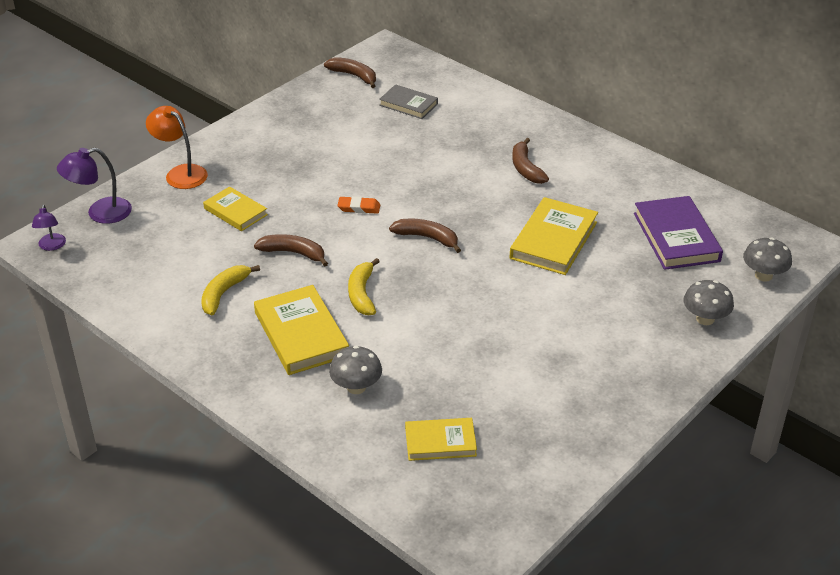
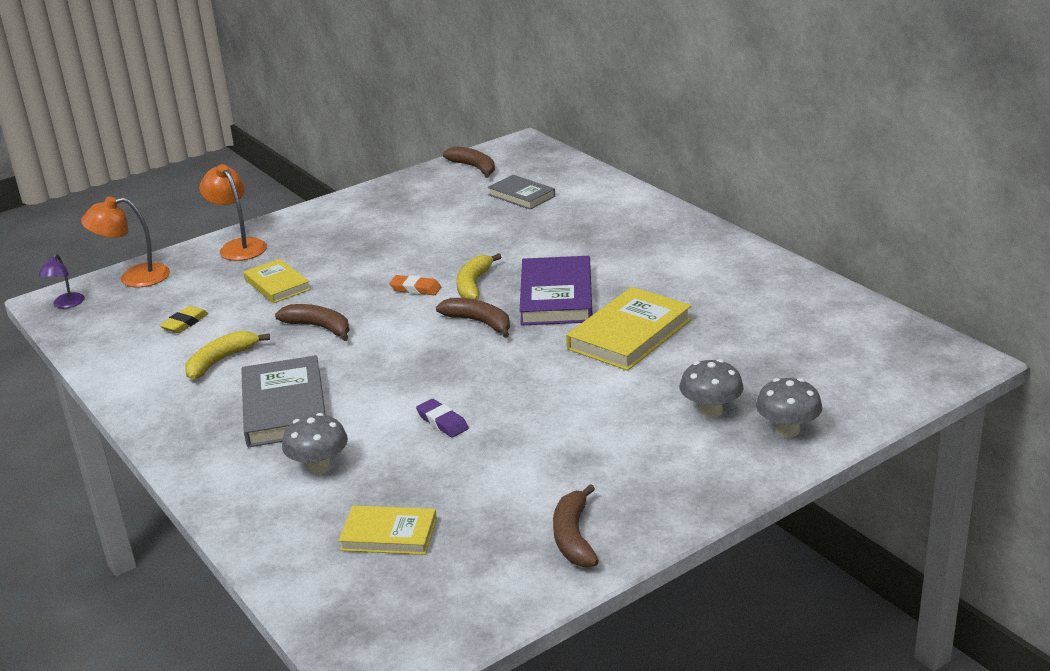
camera: 15 degrees right, 10 degrees down
(100, 213) = (134, 278): purple lamp -> orange lamp
(172, 257) = (185, 323): none -> yellow eraser
(301, 334) = (284, 407): yellow book -> grey book
(362, 294) = (375, 372): yellow banana -> yellow banana (474, 285)
(438, 336) = (442, 422): none -> purple eraser
(526, 168) = (629, 261): brown banana -> brown banana (574, 537)
(676, 237) = (786, 341): purple book -> purple book (556, 296)
(763, 275) = (885, 389): grey mushroom -> grey mushroom (711, 411)

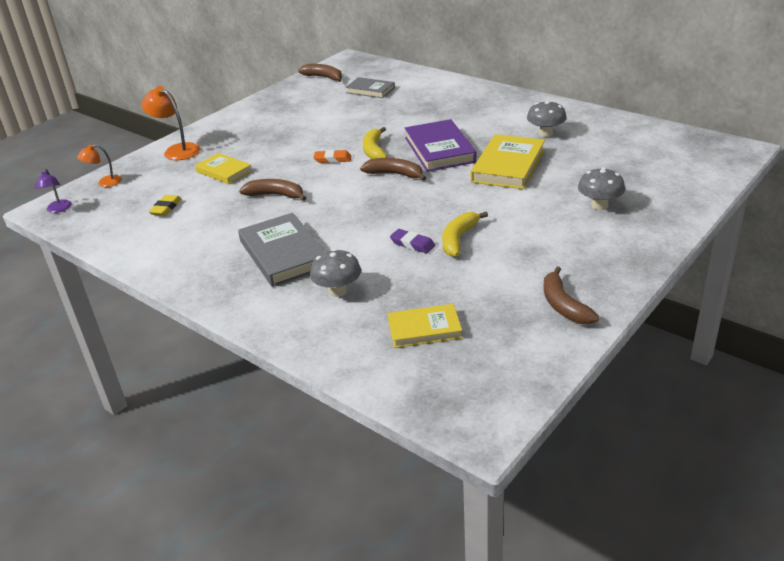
camera: 15 degrees left, 5 degrees up
(134, 278) = (104, 183): orange lamp -> orange lamp, size x0.61
(221, 361) = (212, 230): yellow banana -> yellow banana (458, 239)
(787, 430) = (660, 209): grey mushroom -> grey mushroom (545, 134)

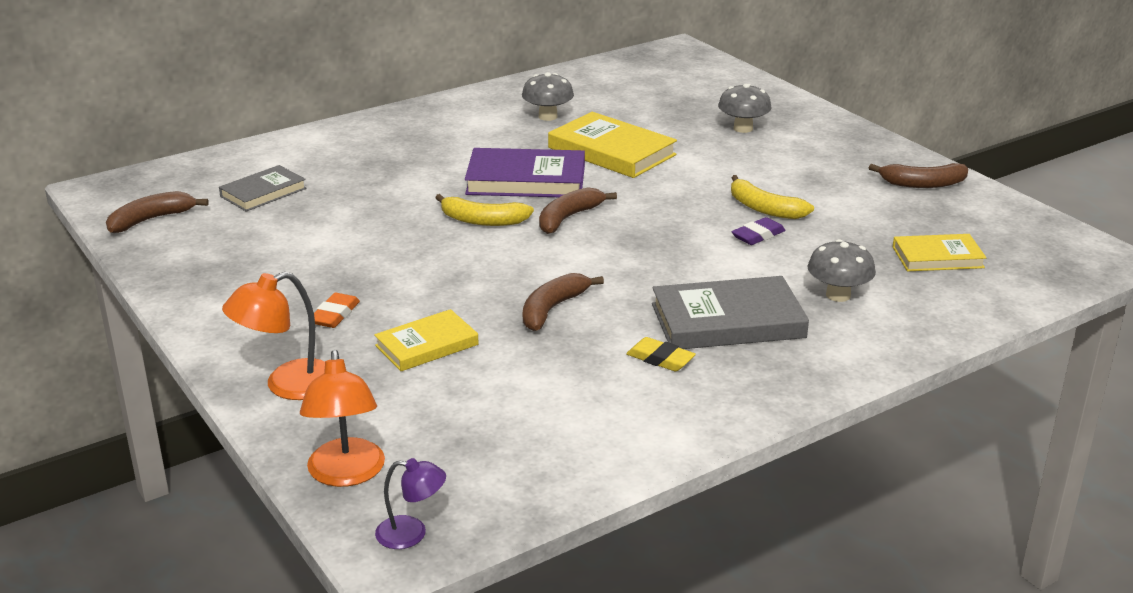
camera: 75 degrees left, 5 degrees down
(104, 183) = (346, 474): orange lamp -> orange lamp, size x1.64
(166, 208) = (511, 409): yellow eraser -> yellow eraser (660, 359)
(333, 159) = (478, 253): orange eraser -> orange eraser (335, 315)
(424, 329) = (937, 257): yellow book -> yellow book turned 75 degrees clockwise

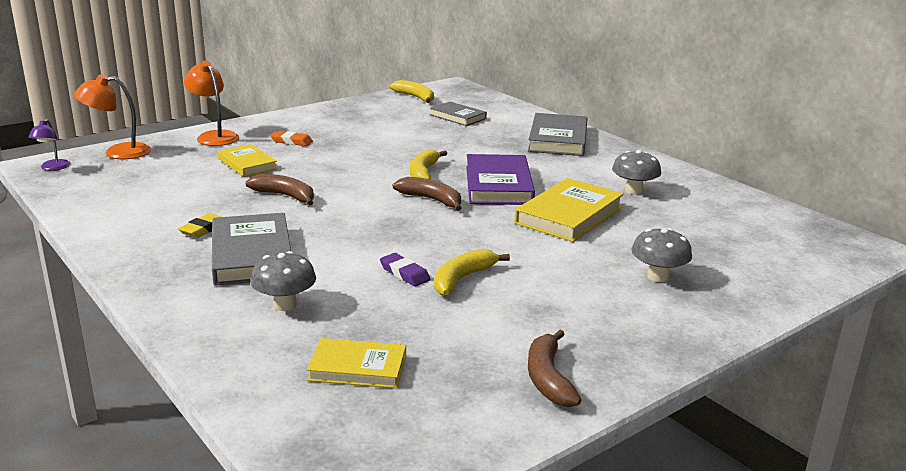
camera: 85 degrees right, 5 degrees down
(151, 219) = (415, 97): brown banana -> yellow banana
(378, 138) = (558, 139): none -> grey book
(937, 257) = (358, 368): yellow book -> yellow book turned 75 degrees counterclockwise

